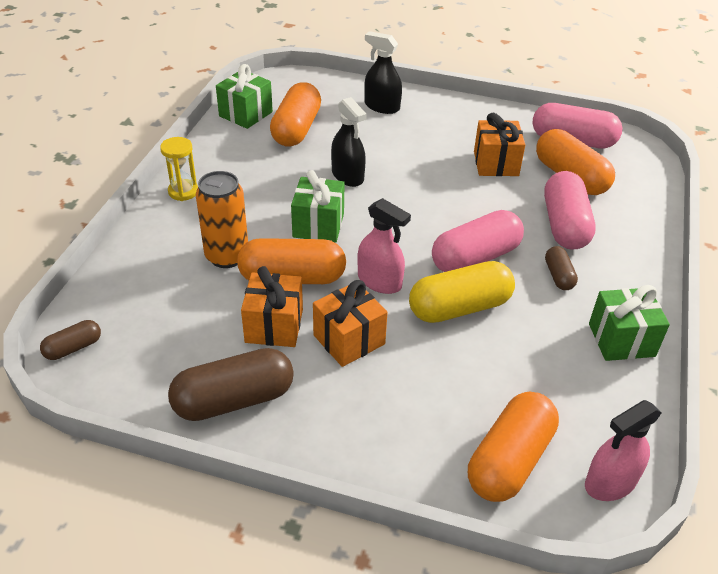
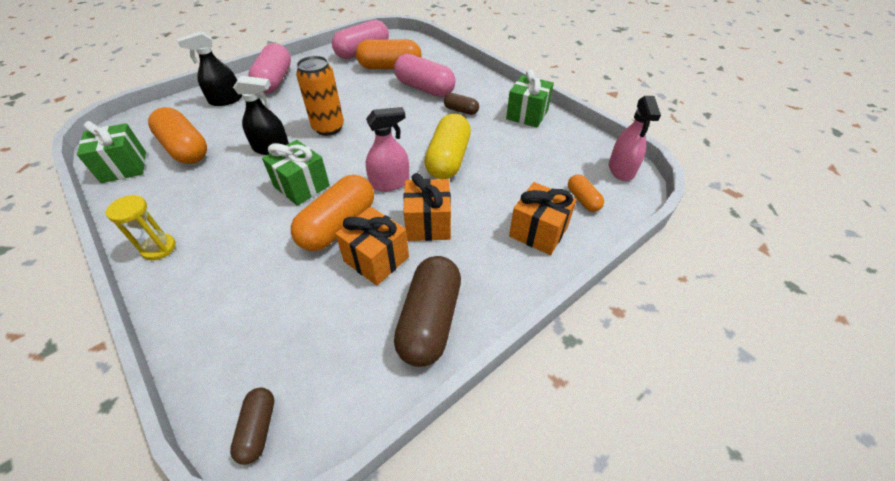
camera: 55 degrees left, 5 degrees up
(227, 256) = (271, 254): orange can -> orange can (328, 128)
(475, 258) = (414, 132): pink capsule -> pink capsule (275, 81)
(495, 163) = (345, 85): orange gift -> orange gift (538, 232)
(509, 460) = (582, 199): orange capsule -> orange capsule, size x0.51

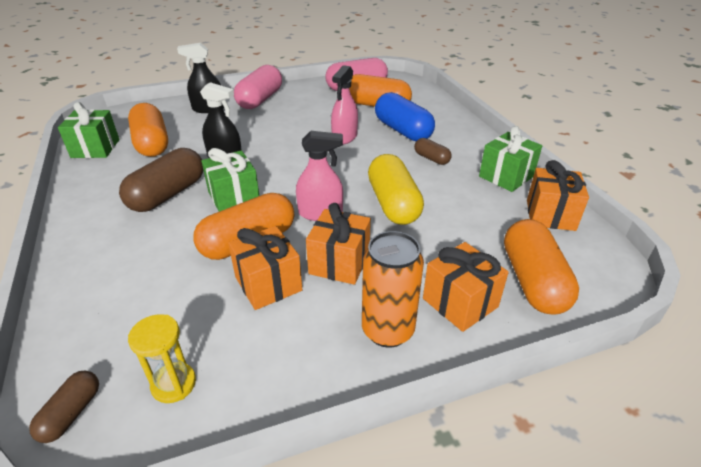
camera: 20 degrees right, 10 degrees down
(159, 248) = (83, 222): yellow hourglass -> yellow hourglass (174, 384)
(328, 128) = (287, 150): orange can -> orange can (387, 330)
(424, 88) = (402, 130): pink capsule -> blue capsule
(430, 320) = (291, 362): brown capsule -> brown capsule (168, 194)
(448, 159) = (393, 204): yellow capsule -> yellow capsule turned 45 degrees counterclockwise
(573, 141) = (550, 215): none -> orange gift
(582, 199) = (532, 281): orange capsule -> orange capsule, size x1.95
(621, 169) = (599, 259): pink spray bottle -> pink spray bottle (344, 137)

